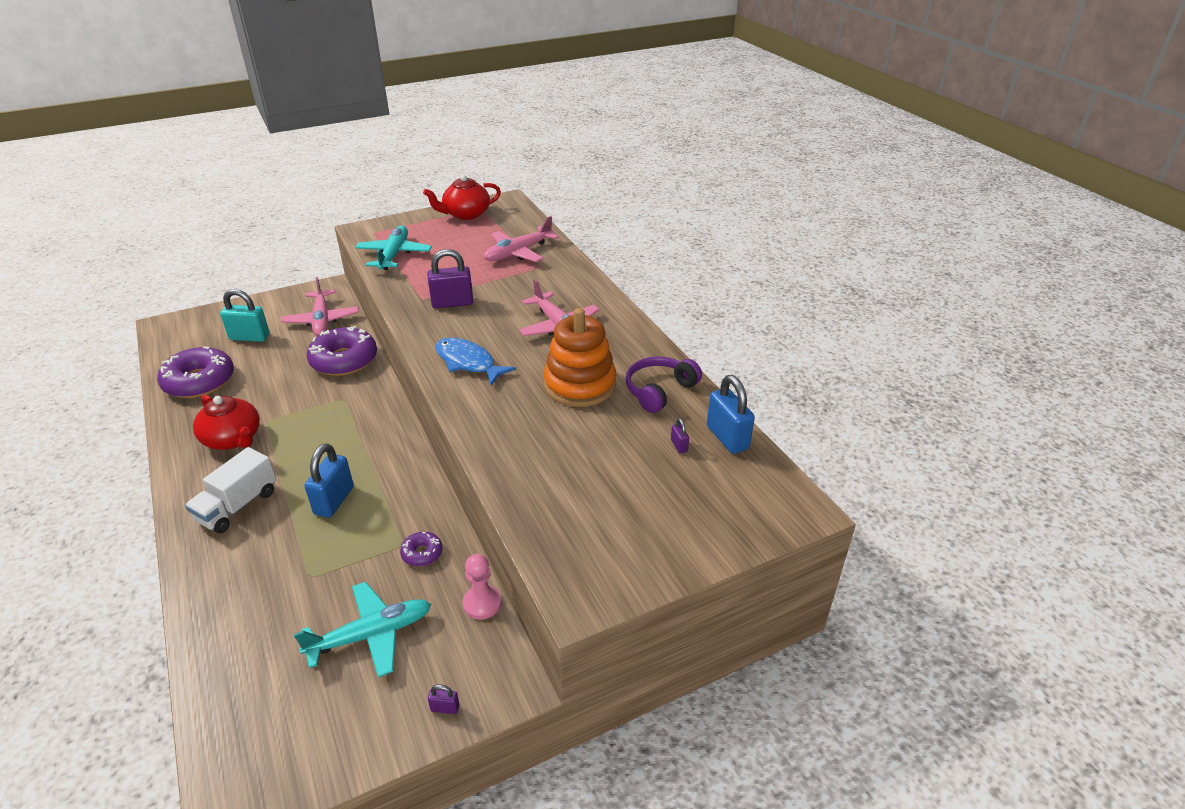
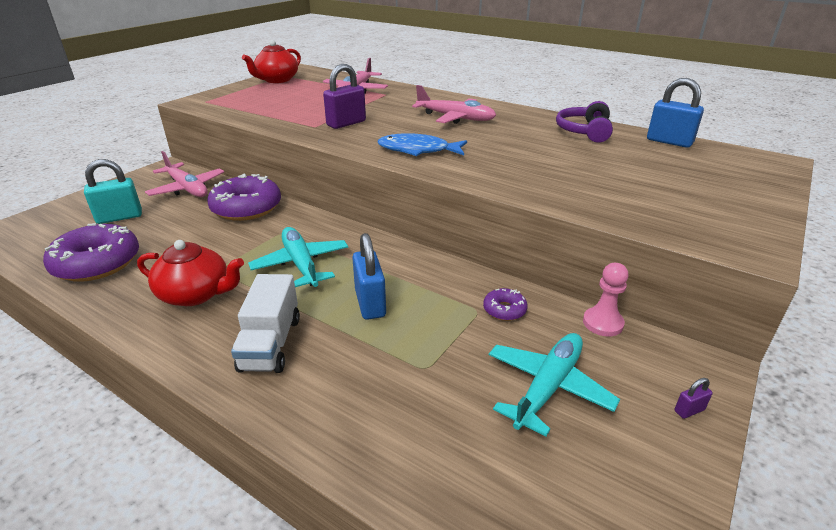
camera: 30 degrees left, 5 degrees down
(394, 255) = (246, 109): turquoise plane -> turquoise plane (301, 264)
(580, 385) = (525, 141): orange stacking toy -> none
(679, 446) = (649, 153): purple padlock -> none

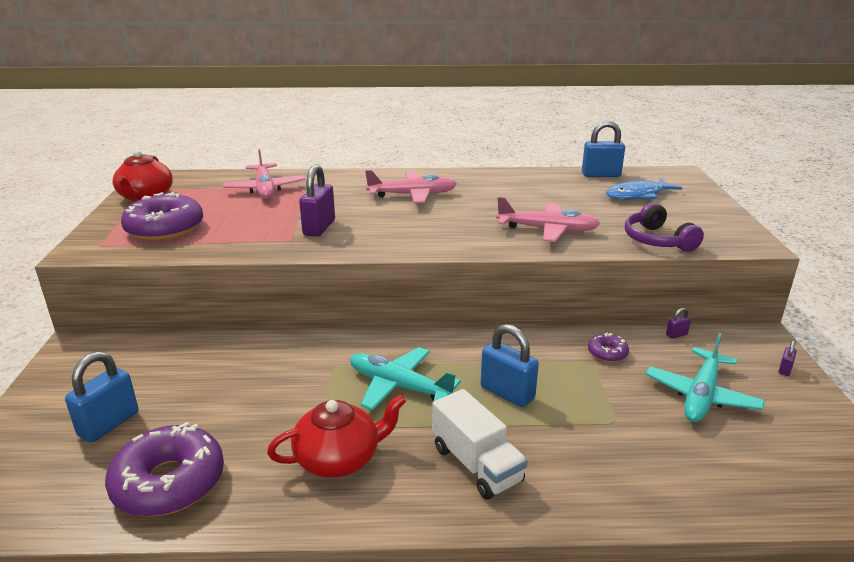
camera: 35 degrees left, 5 degrees down
(119, 217) = (109, 424): turquoise padlock -> blue padlock
(187, 188) = (146, 360): pink plane -> pink plane (547, 230)
(246, 208) = (256, 355): purple donut -> purple donut (165, 229)
(418, 150) = (432, 236): blue fish -> blue fish (637, 195)
(547, 387) = (701, 395): turquoise plane -> turquoise plane turned 150 degrees counterclockwise
(584, 131) = (533, 181): purple headphones -> purple headphones (657, 240)
(602, 323) = (676, 335): pink pawn -> purple padlock

